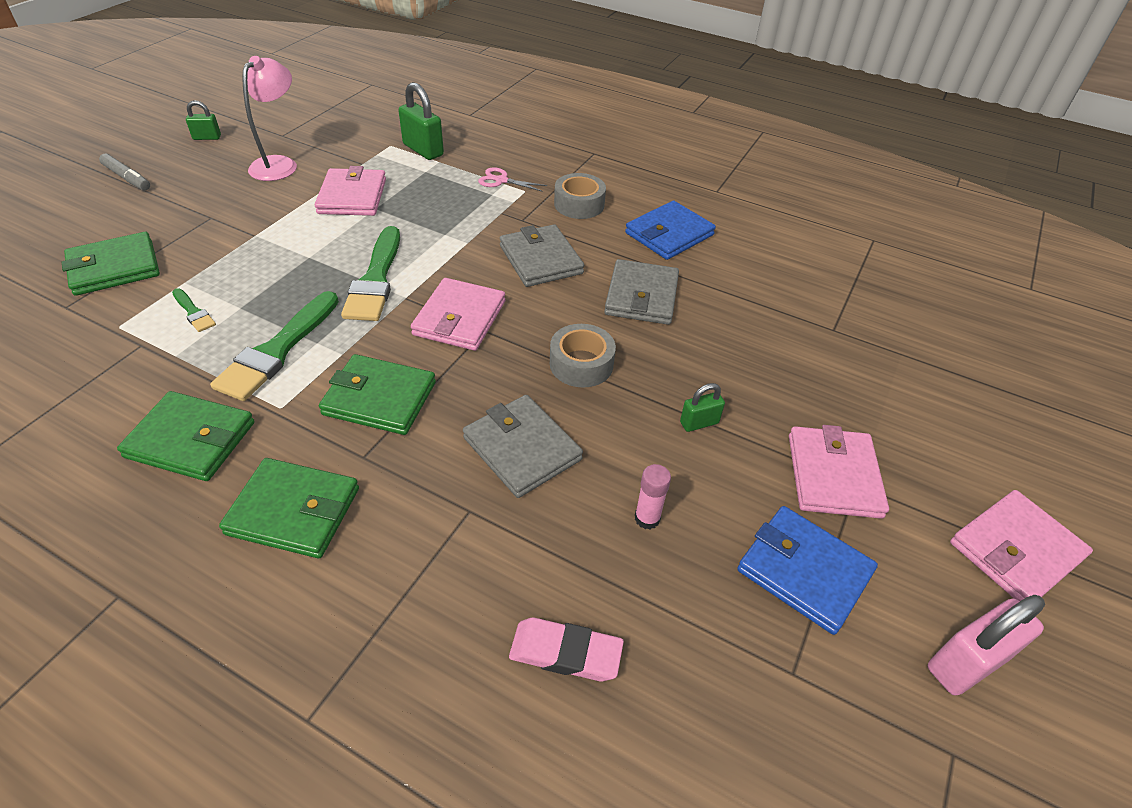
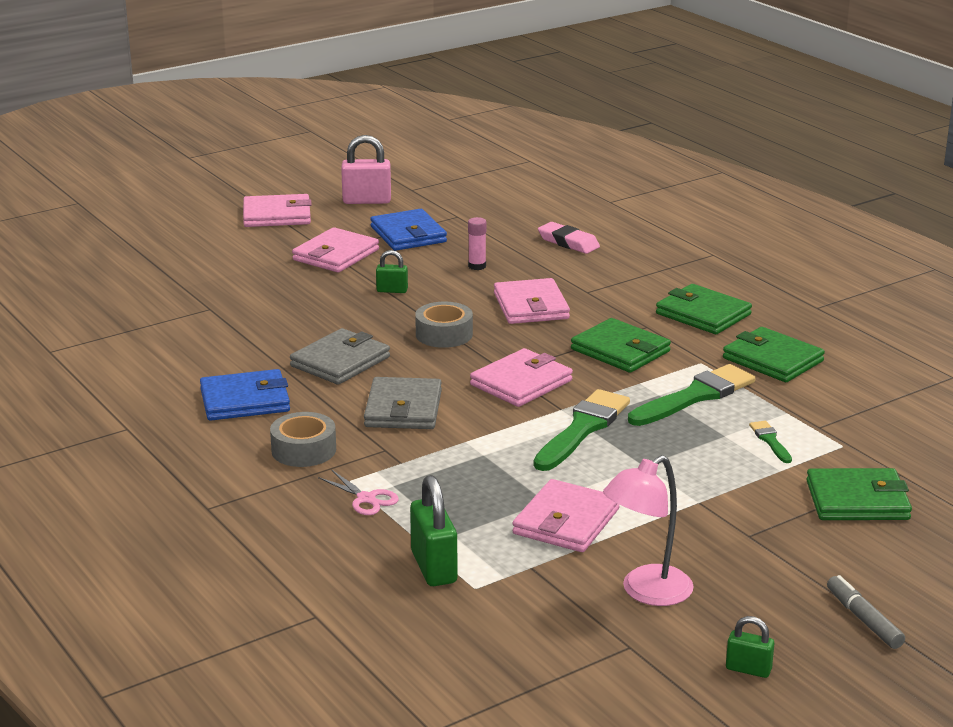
camera: 150 degrees left, 20 degrees down
(522, 449) = (531, 306): grey wallet -> pink wallet

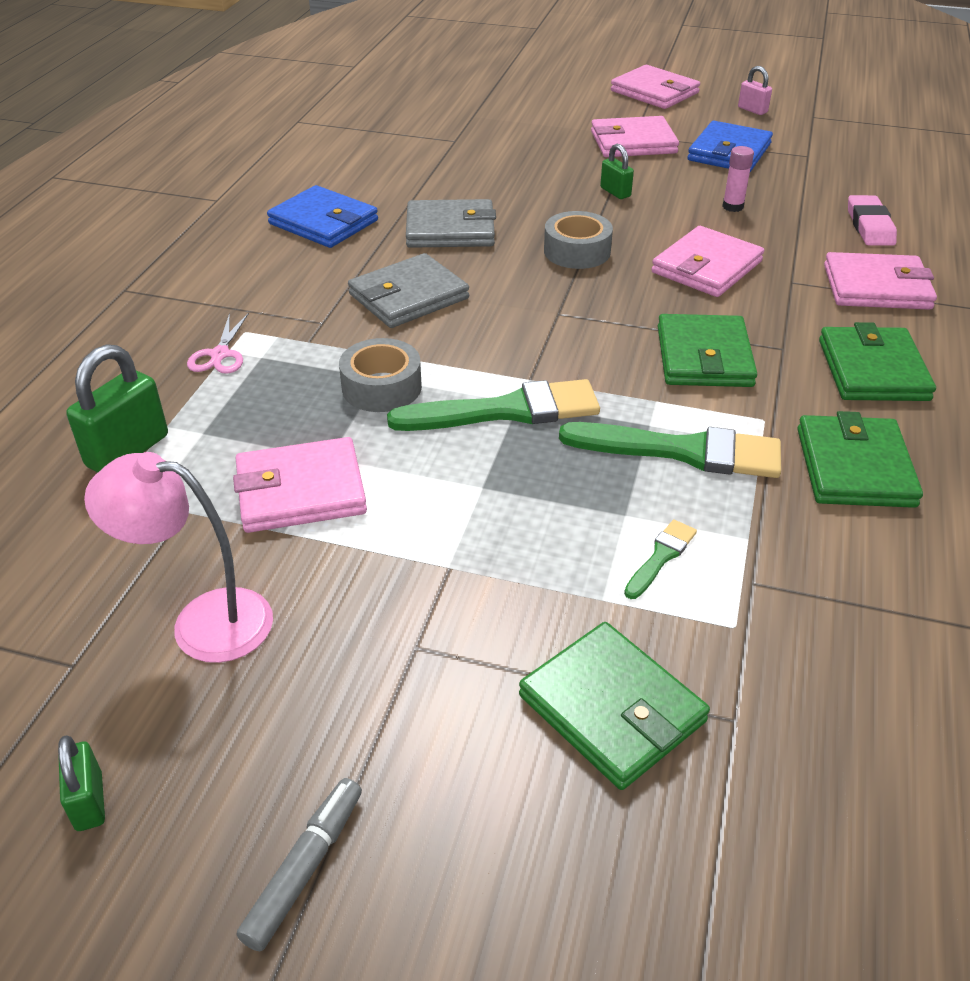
camera: 50 degrees right, 15 degrees up
(304, 450) = (272, 285): grey tape -> grey tape (381, 387)
(367, 201) = (752, 110): pink padlock -> pink padlock, size x0.57
(521, 383) = (547, 332): pink wallet -> pink wallet (876, 287)

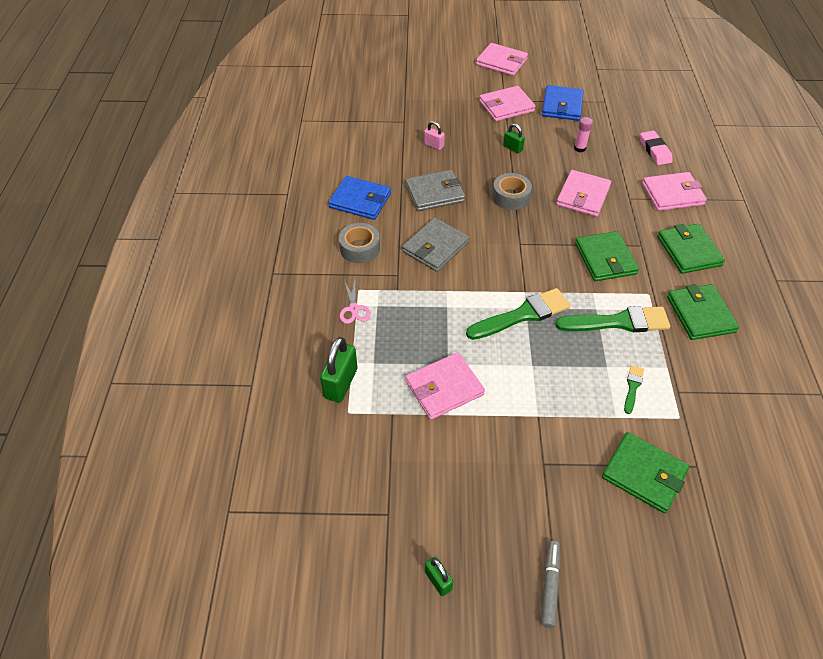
camera: 15 degrees left, 10 degrees up
(203, 622) = (437, 475): pink lamp -> none
(381, 387) = (452, 313): grey tape -> grey tape (360, 248)
(752, 110) = (562, 69): pink padlock -> pink padlock (433, 145)

